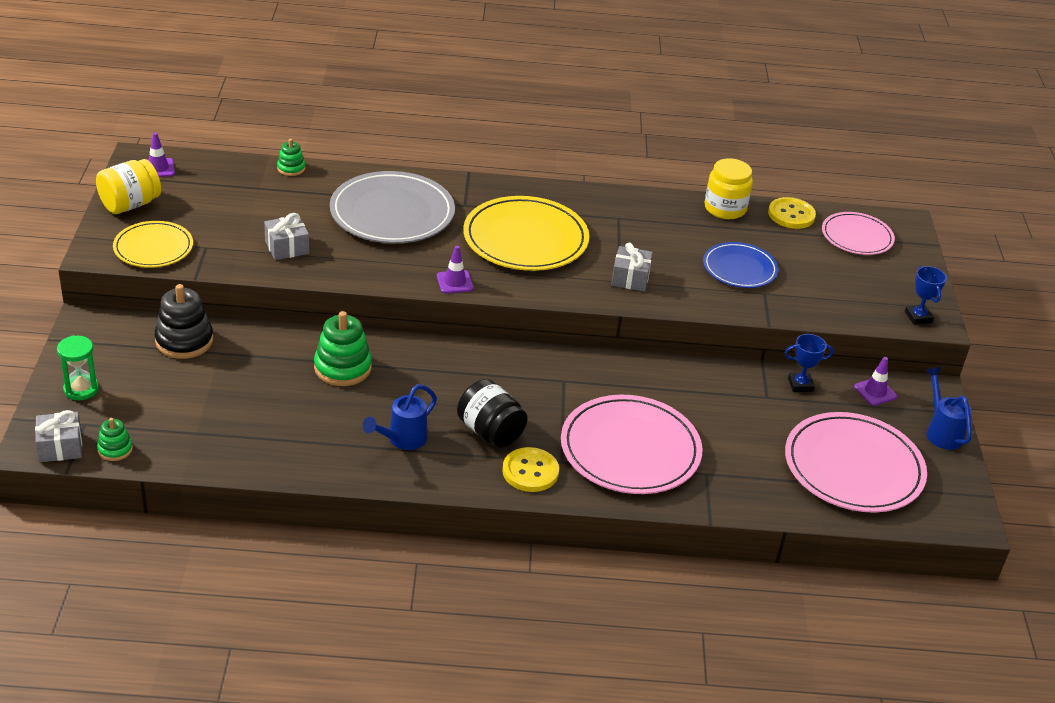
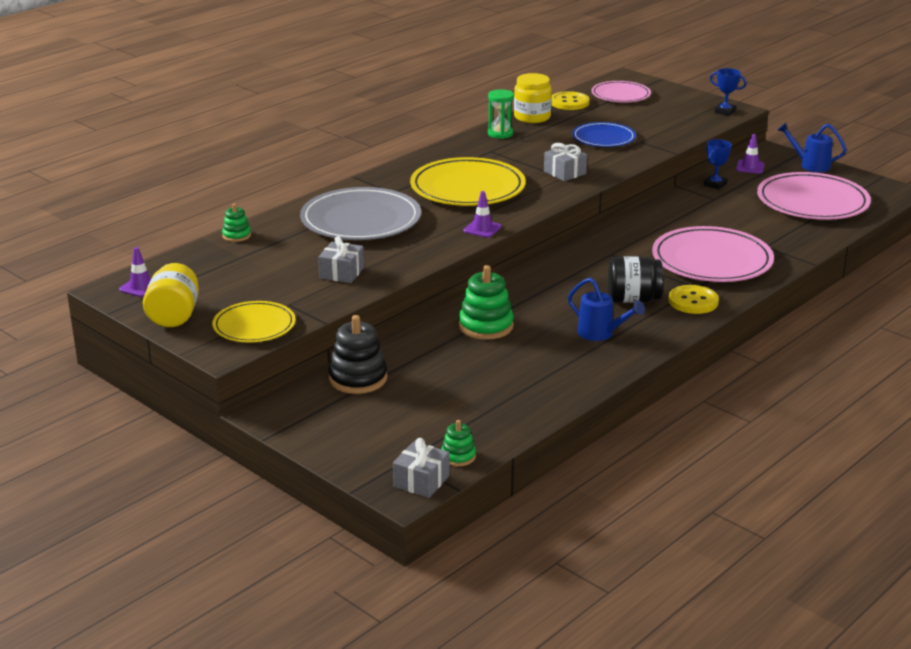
camera: 45 degrees left, 10 degrees down
(81, 389) = (356, 446): green hourglass -> green hourglass (500, 134)
(402, 440) = (601, 334): blue watering can -> blue watering can turned 45 degrees counterclockwise

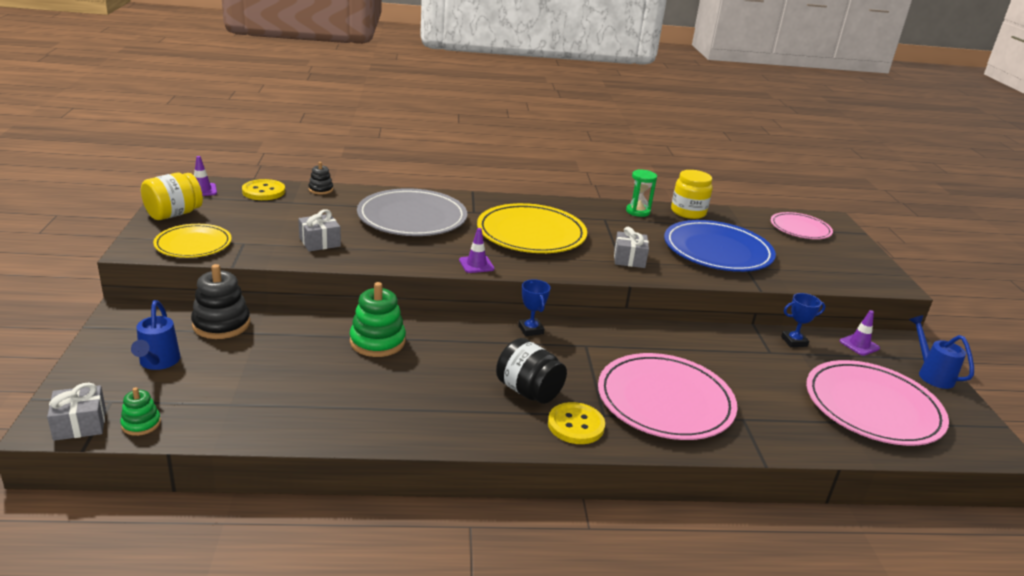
camera: 40 degrees right, 0 degrees up
(236, 235) = (321, 189): green stacking toy -> black stacking toy
(569, 102) = (742, 215): yellow button -> yellow button (263, 191)
(601, 334) = (443, 402): blue watering can -> blue watering can (158, 363)
(603, 138) = (717, 251): blue plate -> blue plate, size x1.68
(724, 111) = (879, 281): blue trophy -> blue trophy (530, 330)

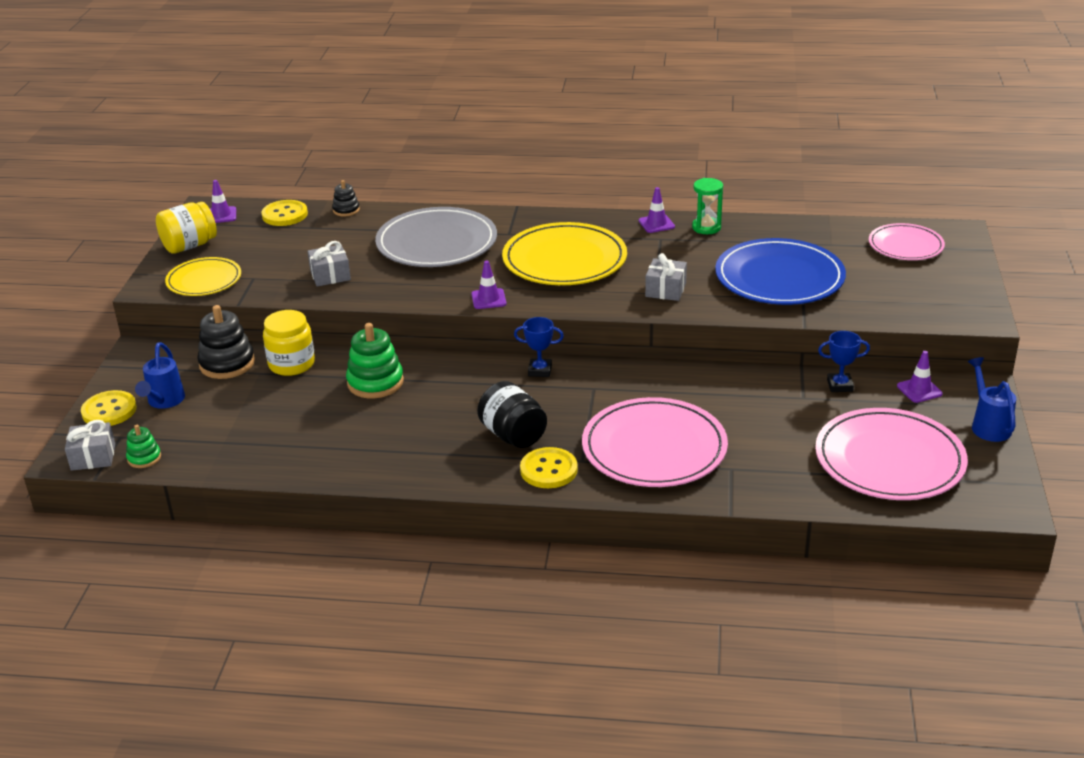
camera: 15 degrees right, 5 degrees up
(96, 373) = (109, 410): none -> yellow button
(530, 330) = (540, 370): blue trophy -> blue trophy turned 75 degrees counterclockwise
(596, 208) = (656, 224): none -> purple traffic cone
(688, 212) = (770, 226): yellow jar -> yellow jar (291, 364)

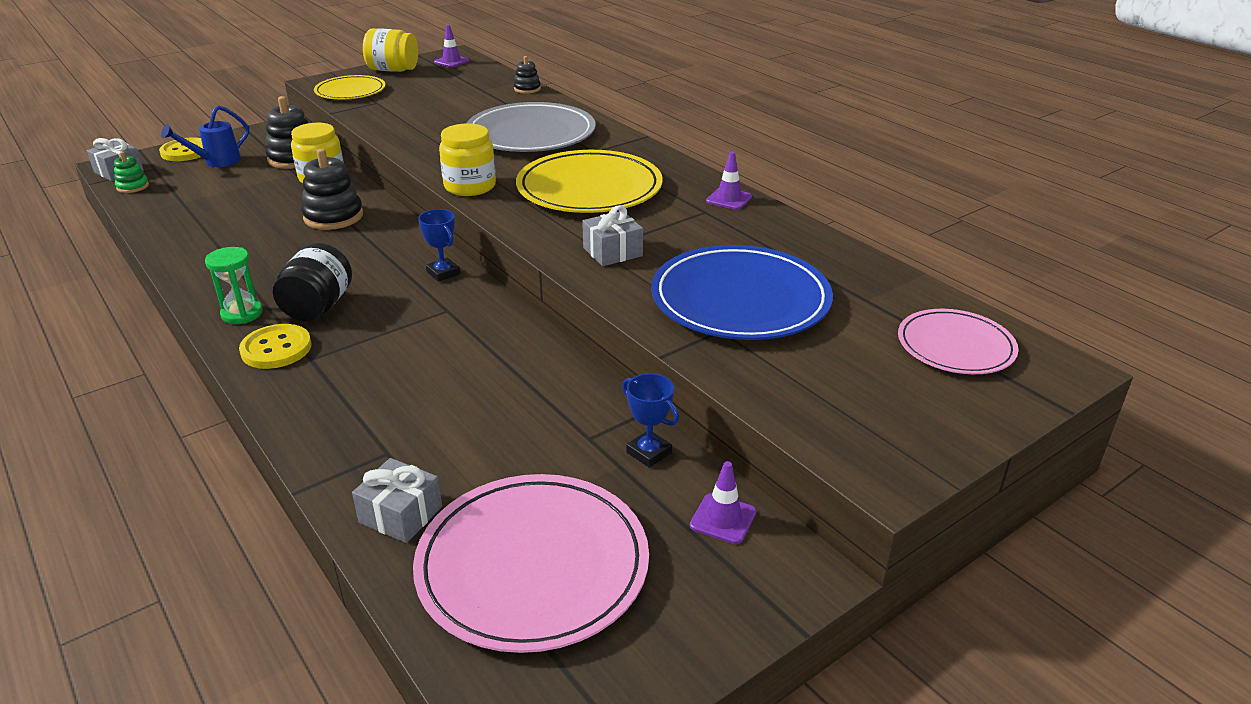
camera: 45 degrees right, 0 degrees up
(285, 215) = (485, 76): yellow button -> none
(330, 275) = (418, 122): grey gift -> grey gift (401, 514)
(375, 382) = (333, 217): green stacking toy -> black stacking toy
(488, 299) = (470, 186): purple traffic cone -> yellow jar
(654, 448) = (376, 388): pink plate -> none
(706, 227) = (768, 223): green hourglass -> green hourglass (242, 314)
(988, 425) = (722, 621): blue watering can -> none

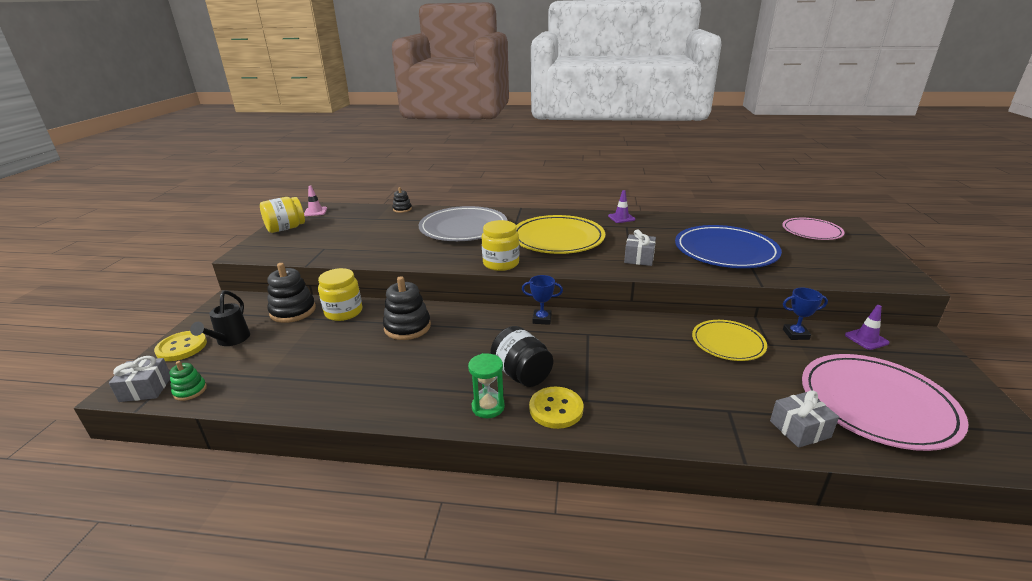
camera: 45 degrees left, 5 degrees down
(216, 162) = (230, 341): blue watering can -> black watering can
(350, 91) = (287, 249): yellow plate -> yellow plate (728, 343)
(451, 61) = (315, 211): purple traffic cone -> pink traffic cone

